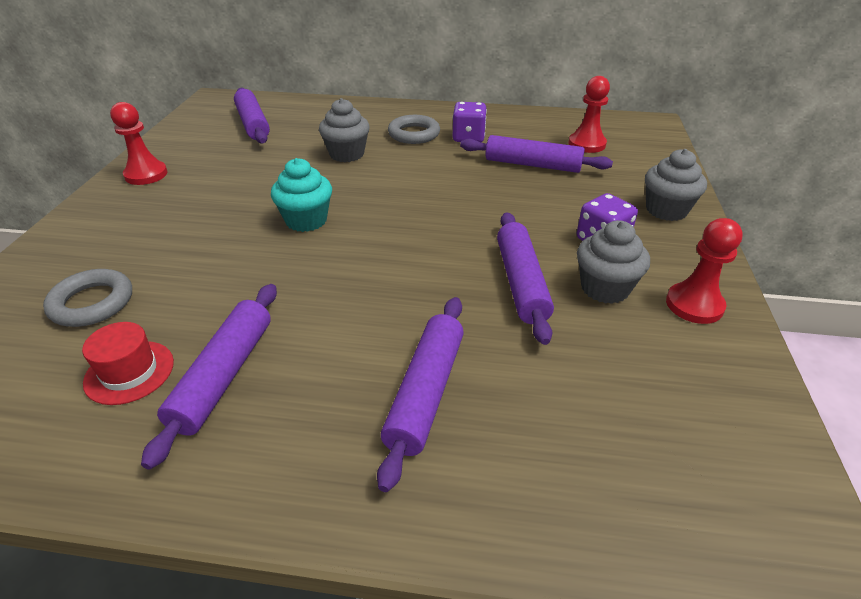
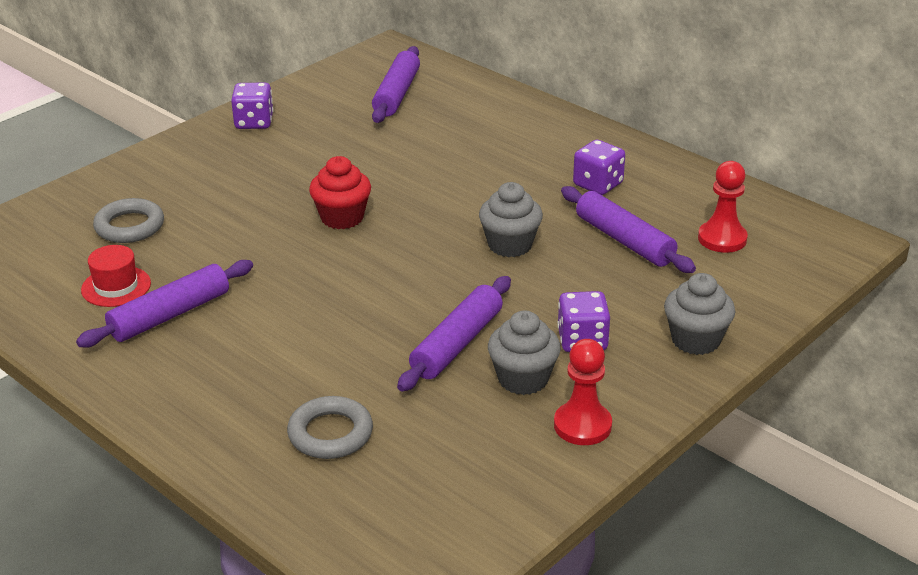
camera: 35 degrees right, 5 degrees down
(146, 175) = (254, 122): red pawn -> purple dice
(306, 220) = (342, 218): turquoise cupcake -> red cupcake
(347, 154) = (449, 161): grey cupcake -> grey cupcake (510, 245)
(414, 134) = (544, 160): grey ring -> grey ring (330, 433)
(425, 392) = (286, 386): purple rolling pin -> none

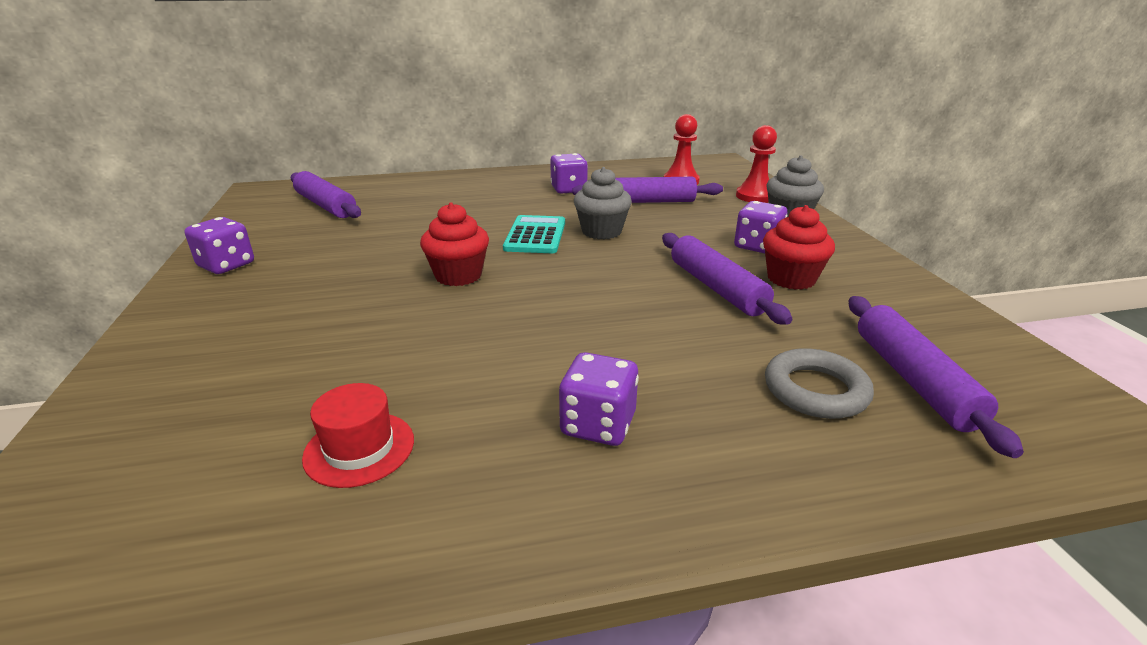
camera: 55 degrees left, 5 degrees down
(129, 226) = (252, 394): grey ring -> none
(170, 315) = (480, 425): purple rolling pin -> purple rolling pin (913, 380)
(207, 356) = (598, 424): none -> purple dice
(458, 216) = (535, 235): none -> turquoise calculator
(523, 379) = (791, 279): grey cupcake -> red cupcake
(582, 425) = (872, 277): red pawn -> red pawn (755, 196)

